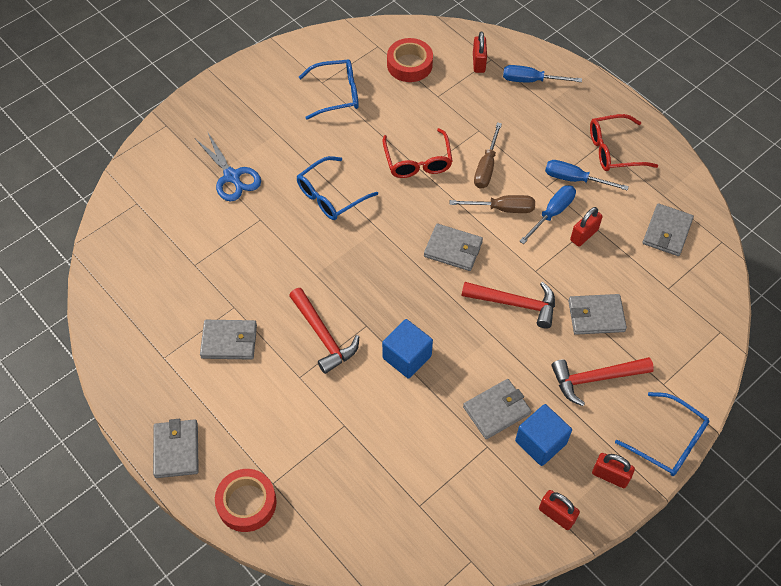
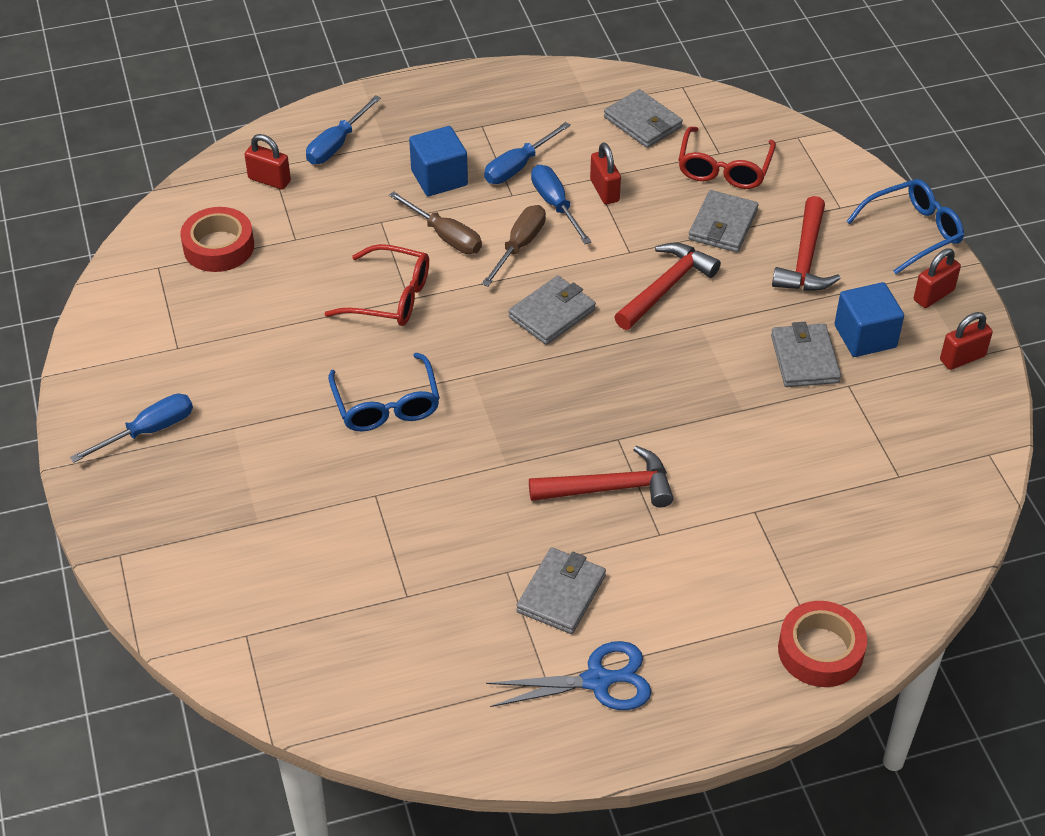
camera: 65 degrees left, 10 degrees down
(176, 450) = (704, 707): grey wallet -> none
(232, 176) = (276, 503): blue scissors -> blue scissors (597, 681)
(255, 98) = (148, 431): none -> blue screwdriver
(336, 94) = (212, 339): blue glasses -> none
(407, 357) = (687, 415): blue cube -> blue cube (439, 178)
(614, 150) = (498, 117): red glasses -> red glasses (724, 168)

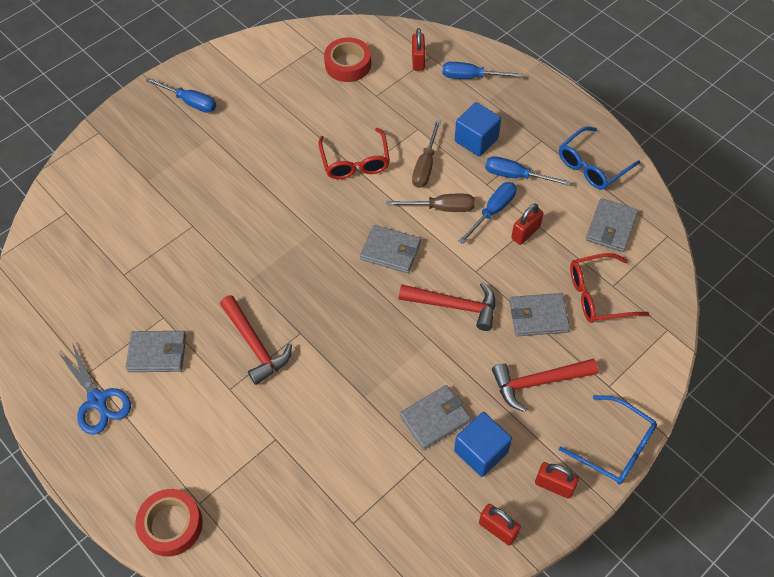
camera: 65 degrees right, 10 degrees up
(386, 405) = (265, 199): blue glasses -> blue glasses (592, 166)

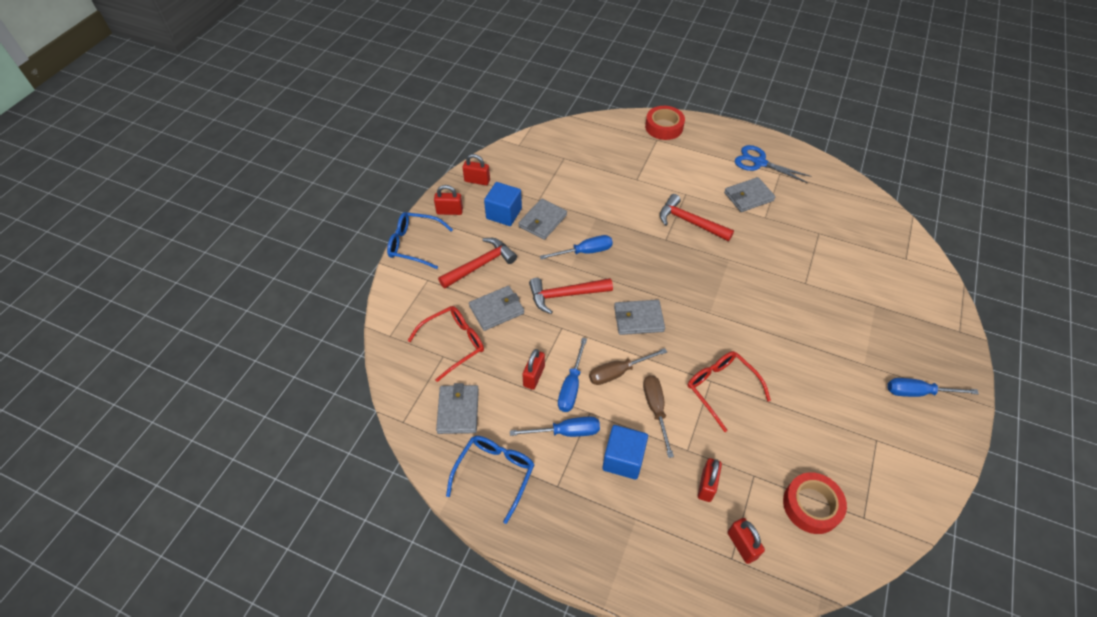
camera: 155 degrees right, 5 degrees down
(419, 101) = (706, 485): none -> red padlock
(471, 77) = (670, 545): blue screwdriver -> blue screwdriver (584, 252)

